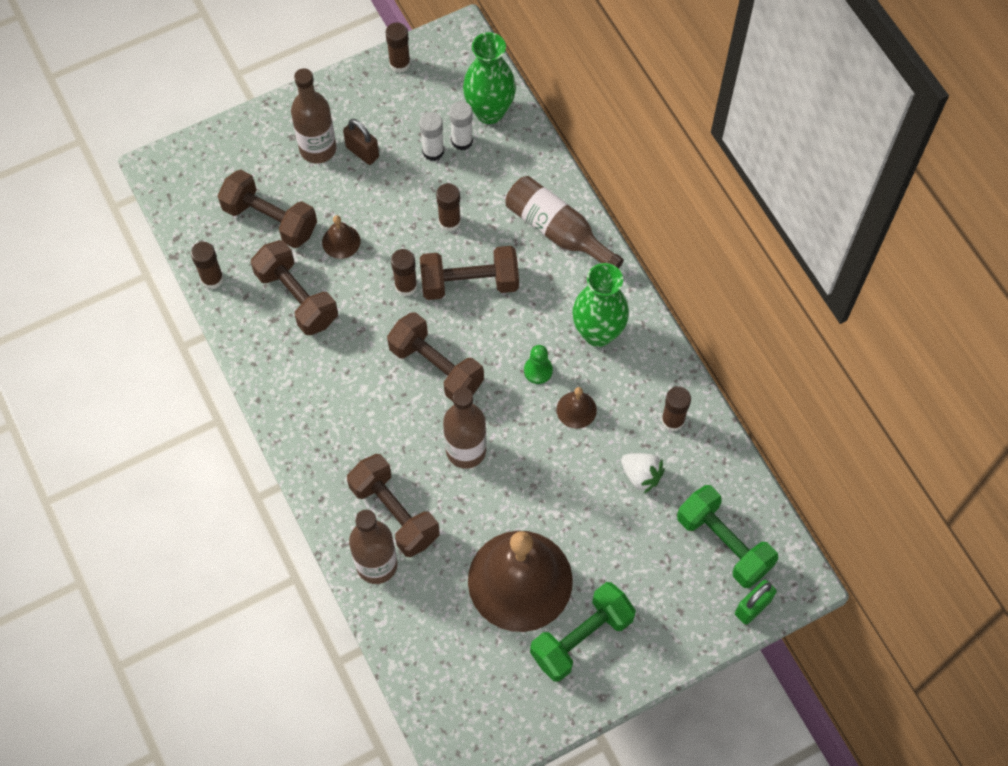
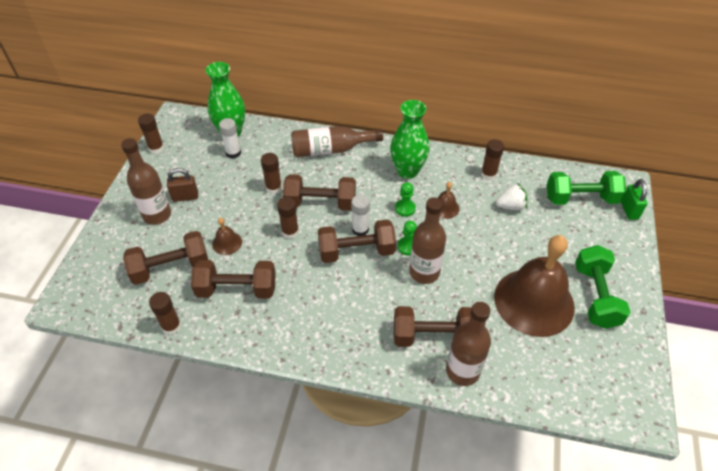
camera: 50 degrees left, 15 degrees down
(433, 151) = (224, 168): white glue stick -> white glue stick (360, 229)
(469, 283) = (320, 203): brown dumbbell -> brown dumbbell turned 60 degrees clockwise
(486, 411) = (408, 246): none -> green pawn

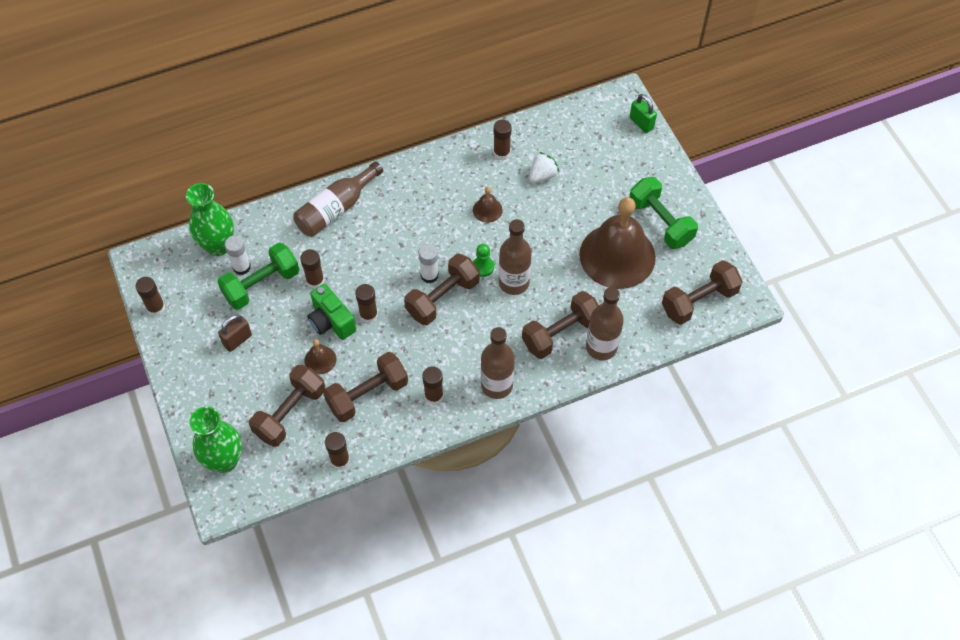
camera: 35 degrees left, 10 degrees up
(157, 215) = (227, 374): brown bottle -> brown bottle (497, 385)
(259, 221) = (331, 321): none -> green camera
(286, 322) = (434, 396): none -> brown glue stick
(320, 203) = (372, 271): brown dumbbell -> brown dumbbell (699, 301)
(405, 208) = (453, 231): green pawn -> none
(407, 171) = (426, 191): green vase -> green vase (224, 460)
(580, 198) = (595, 133): green dumbbell -> green dumbbell (261, 284)

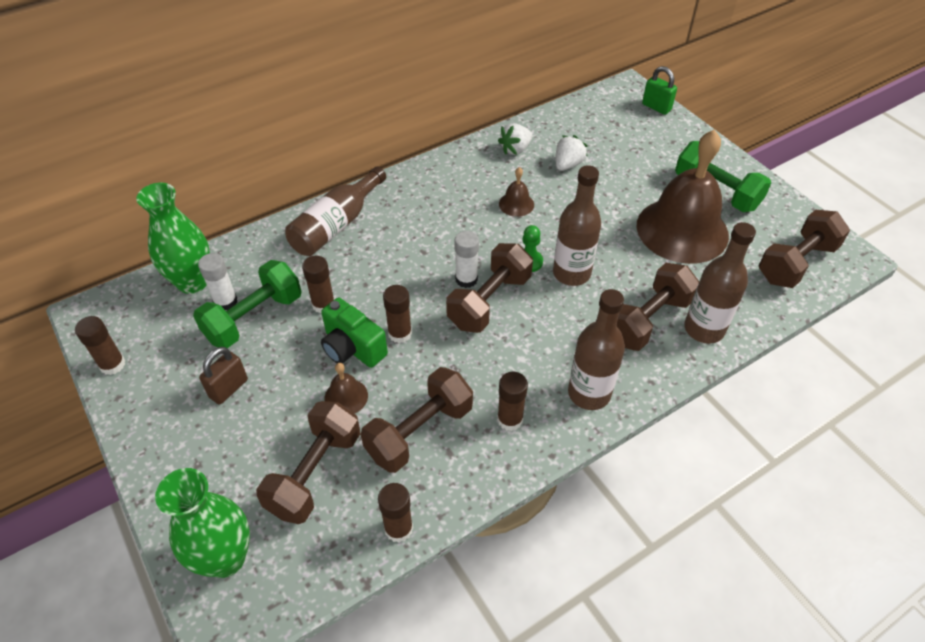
camera: 10 degrees left, 10 degrees down
(501, 153) = (515, 149): brown glue stick -> white strawberry

